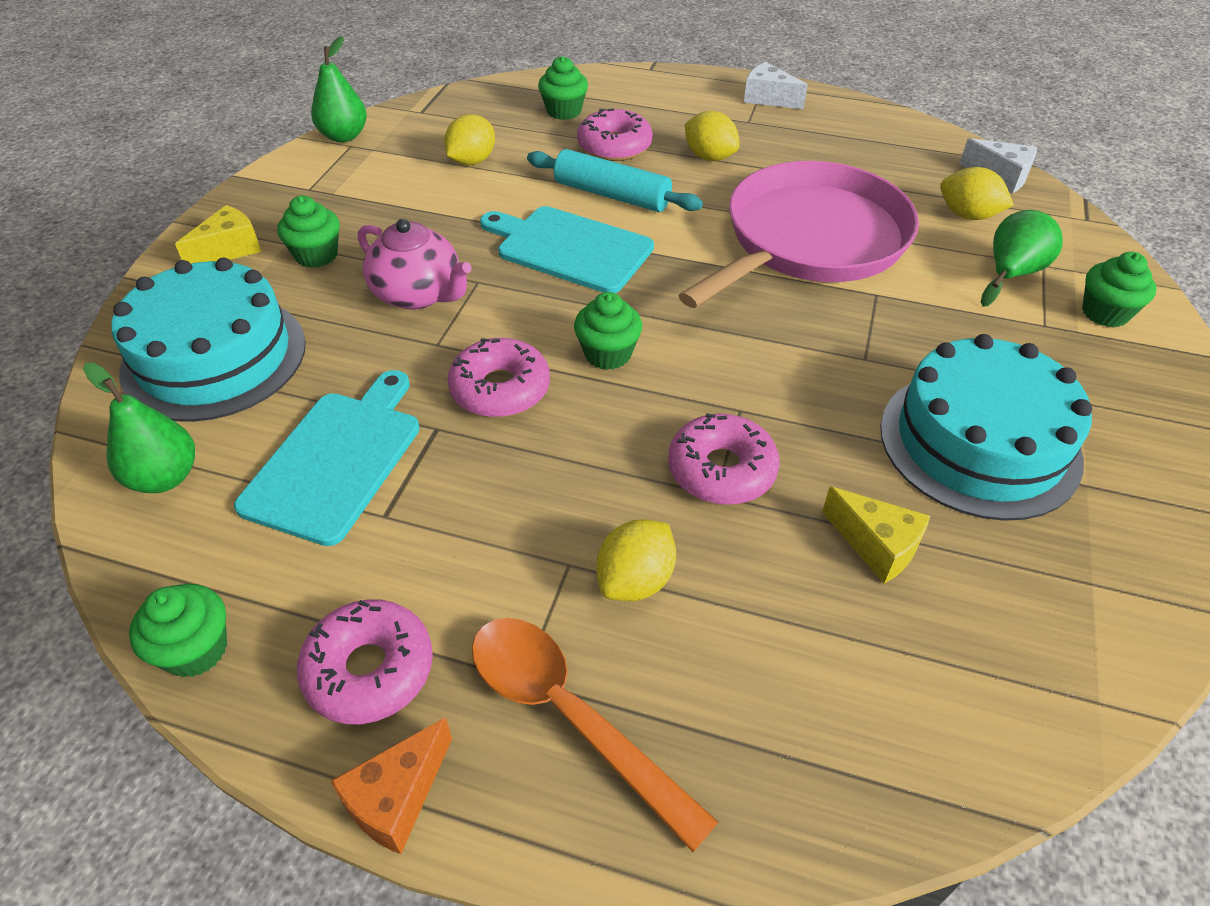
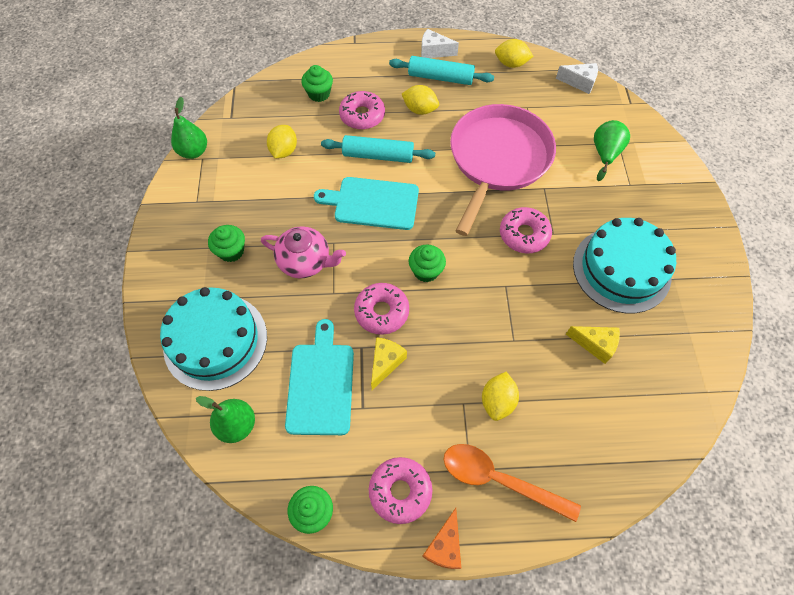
camera: 20 degrees left, 15 degrees up
(229, 249) = (176, 263): yellow cheese -> yellow cheese (385, 363)
(721, 470) = (511, 325): pink donut -> pink donut (524, 234)
(763, 128) = (440, 77): none -> turquoise rolling pin
(967, 215) = (571, 117): yellow lemon -> yellow lemon (511, 64)
(1105, 313) = (655, 168): green cupcake -> none

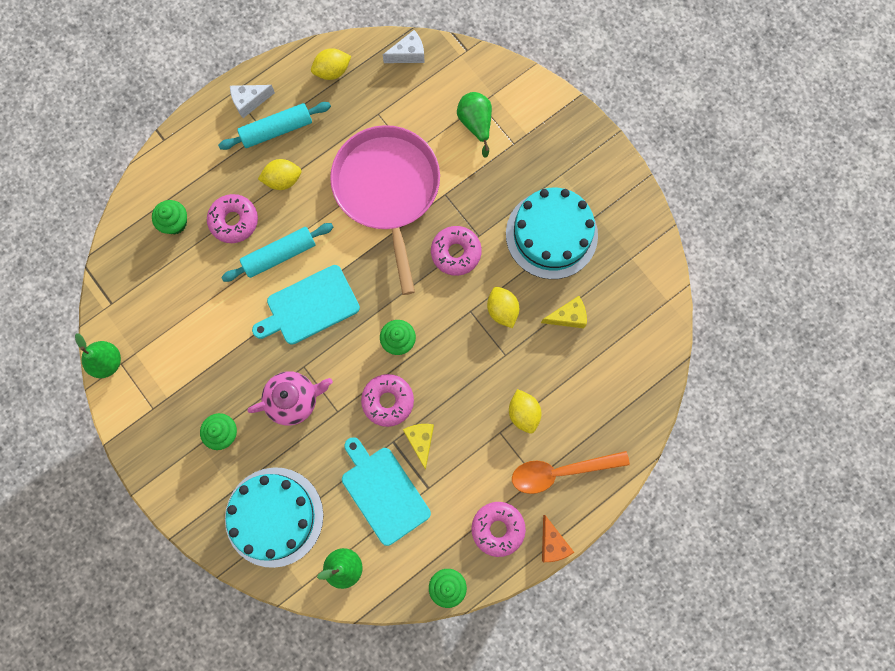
camera: 35 degrees left, 15 degrees up
(284, 151) = (190, 306): yellow lemon -> yellow lemon (502, 310)

